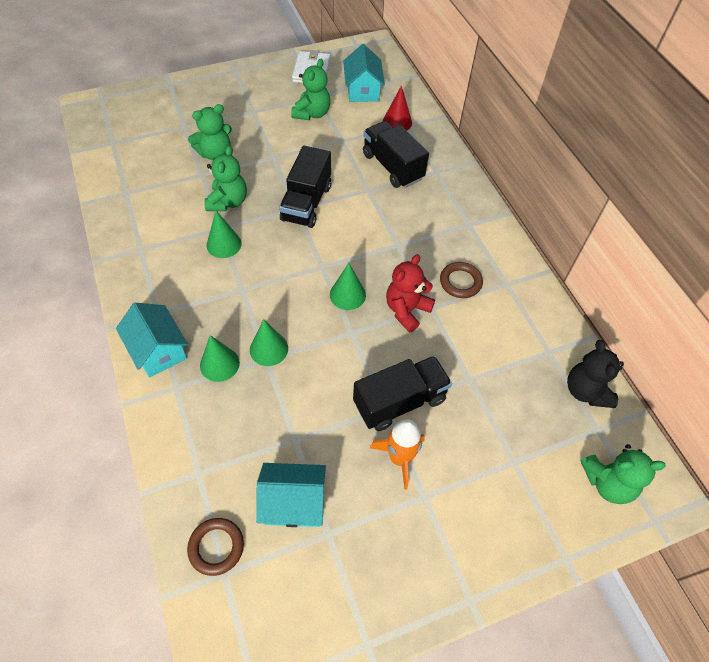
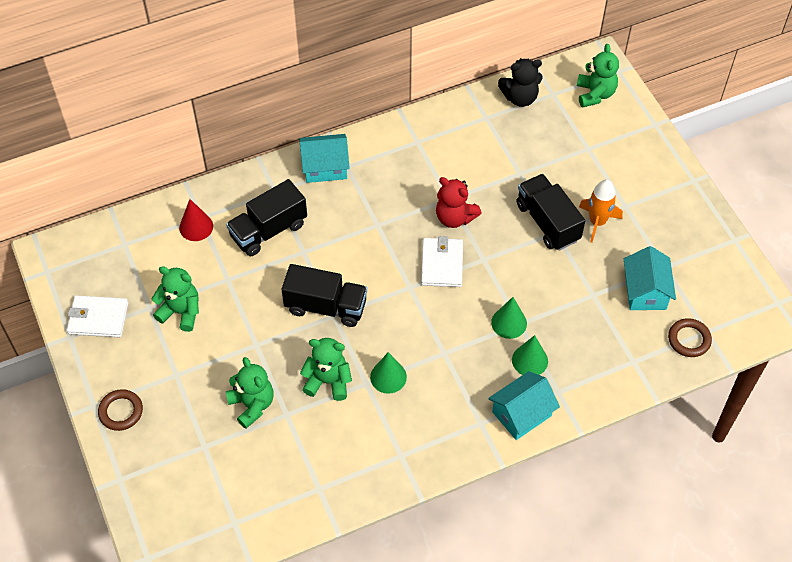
camera: 90 degrees left, 0 degrees up
(347, 295) = (442, 264): green cone -> white wallet
(362, 90) = (138, 262): turquoise house -> turquoise house (325, 167)
(460, 282) = (418, 176): brown ring -> brown ring (121, 411)

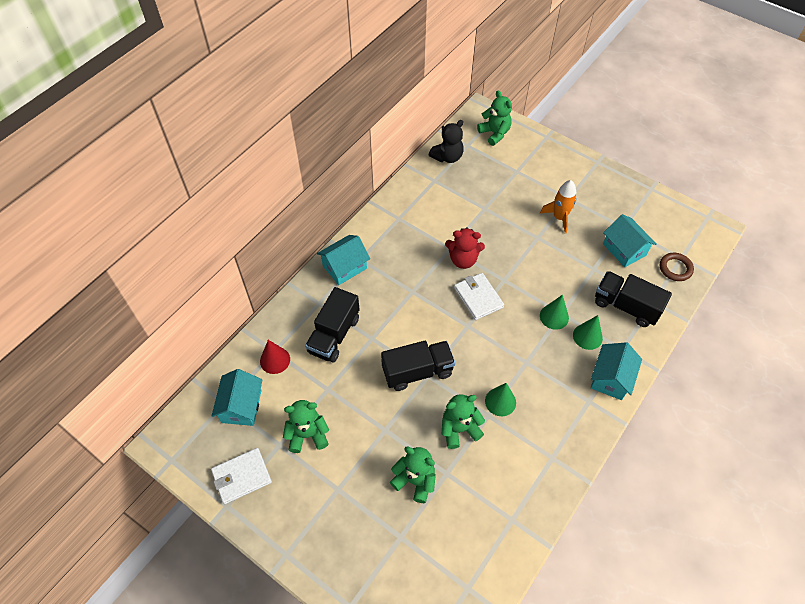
camera: 30 degrees left, 0 degrees up
(121, 411) = (312, 546): brown ring -> none
(138, 255) = (241, 406): none -> turquoise house
(547, 222) = (527, 233): black truck -> black truck (626, 306)

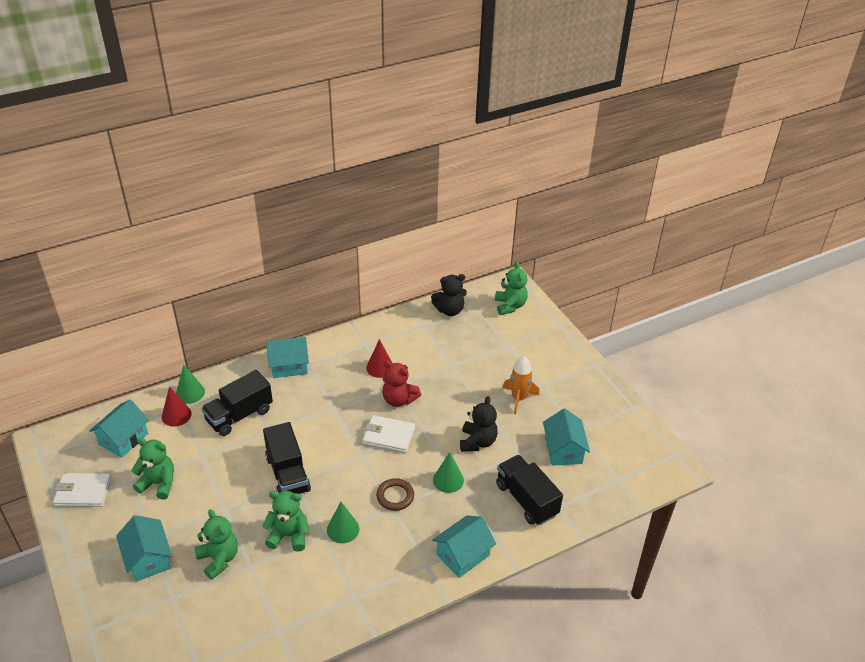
camera: 25 degrees right, 15 degrees down
(351, 511) = (148, 559): none -> turquoise house
(417, 372) = (288, 474): black truck -> black truck turned 60 degrees clockwise
(426, 236) = (380, 367): none -> red cone
(478, 297) = (389, 436): white wallet -> white wallet turned 75 degrees counterclockwise
(553, 271) = (477, 442): none -> black teddy bear
(587, 336) = (468, 510): green cone -> green cone (190, 393)
(675, 268) = (604, 487): brown ring -> brown ring (395, 496)

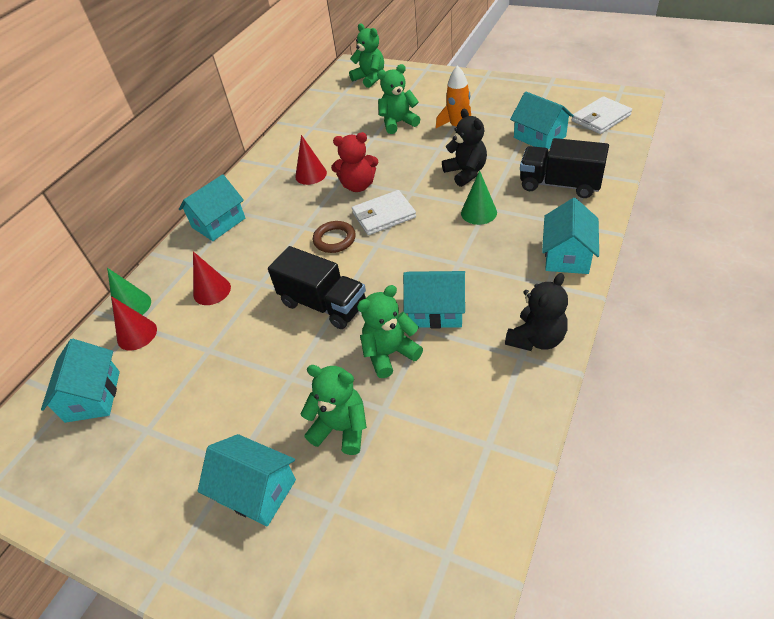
camera: 30 degrees left, 5 degrees up
(83, 492) = (93, 483): white wallet -> white wallet (600, 118)
(158, 483) = (185, 408): green teddy bear -> green teddy bear (398, 123)
(239, 415) = (212, 291): black truck -> red cone
(343, 529) = (436, 311): green cone -> turquoise house
(395, 496) = (449, 254): brown ring -> brown ring (334, 239)
(449, 310) = (323, 106): black teddy bear -> black teddy bear (536, 338)

